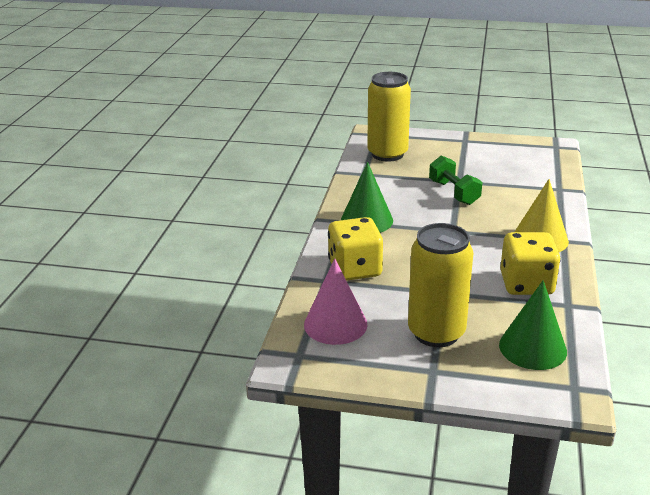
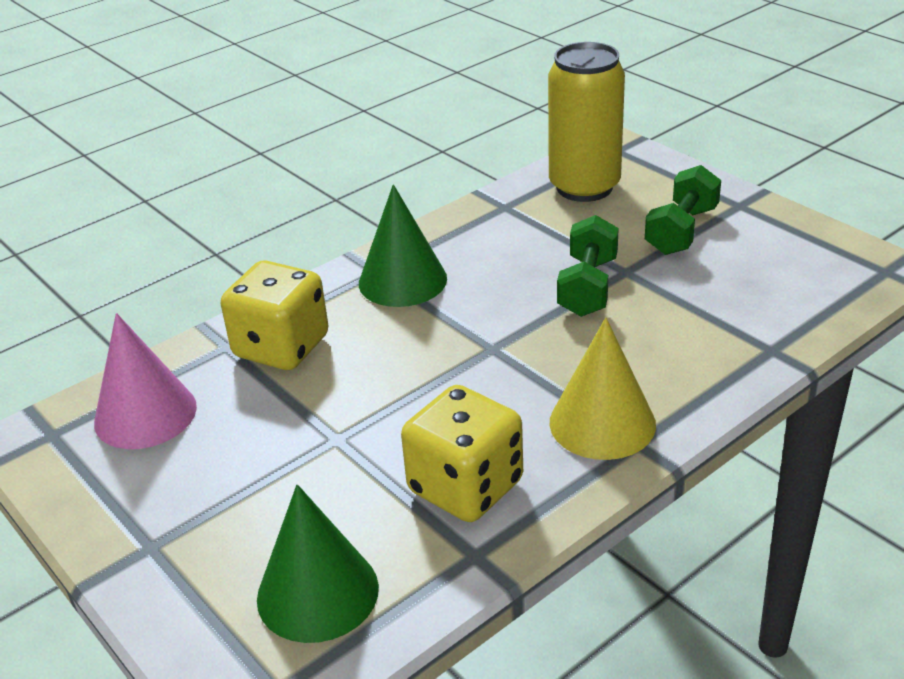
camera: 40 degrees right, 5 degrees up
(436, 333) = (235, 494): yellow can -> none
(457, 158) = (681, 231): none -> green dumbbell

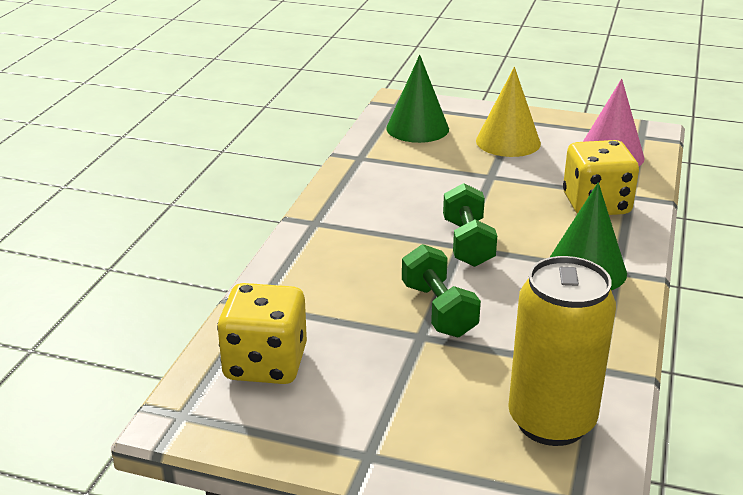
camera: 145 degrees right, 5 degrees down
(465, 487) = (393, 177): yellow dice -> yellow dice (265, 364)
(602, 423) = (345, 225): yellow cone -> yellow cone (508, 142)
(681, 231) = (405, 396): green dumbbell -> green dumbbell (467, 243)

